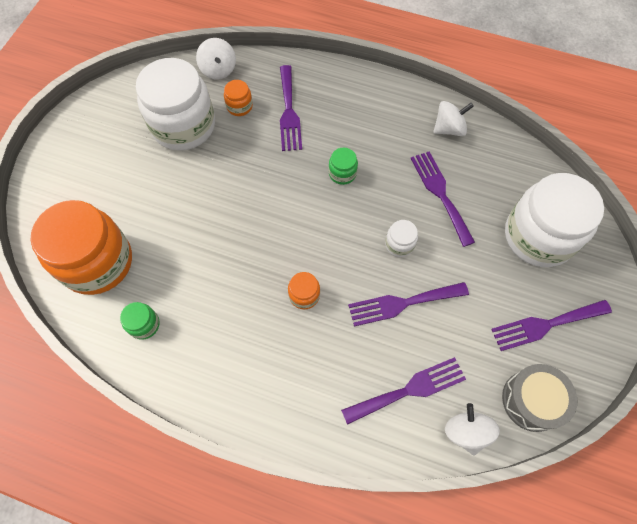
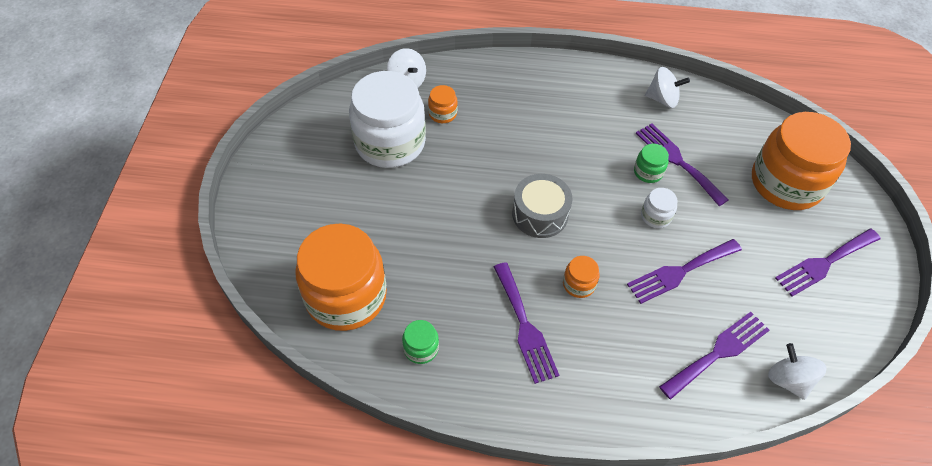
camera: 15 degrees left, 10 degrees down
(289, 112) = (496, 110): purple fork -> purple fork (525, 326)
(342, 173) = (573, 159): green jar -> green jar (648, 172)
(449, 129) = (662, 99): white spinning top -> white spinning top turned 45 degrees clockwise
(532, 400) = (839, 336): grey drum -> grey drum (540, 214)
(538, 236) = (786, 183): white jar -> orange jar

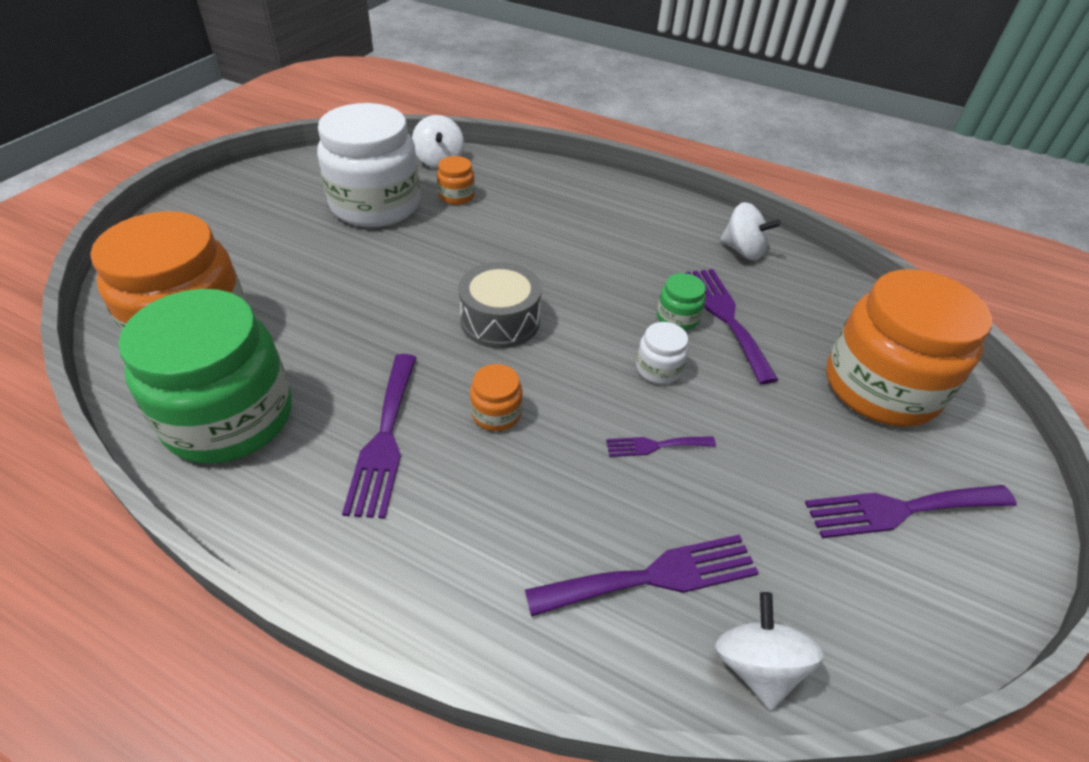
camera: 20 degrees right, 10 degrees down
(421, 348) = (229, 417): green jar -> green jar, size x2.41
(680, 272) = (655, 445): purple fork -> purple fork, size x0.54

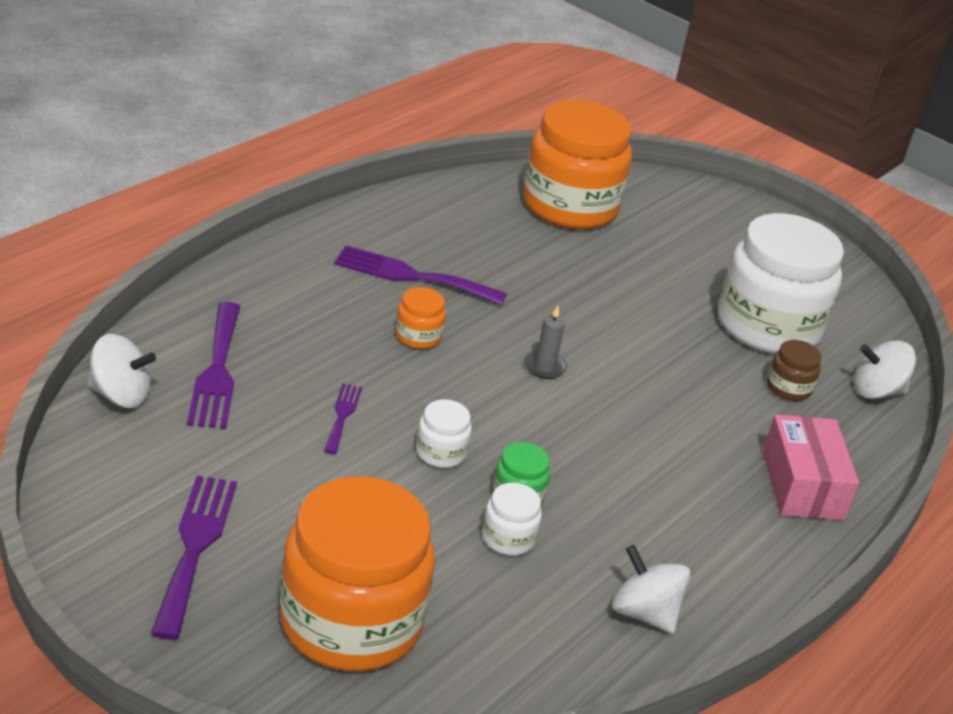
camera: 100 degrees right, 10 degrees down
(229, 417) = (462, 213): green jar -> none
(456, 196) = (788, 388): orange jar -> brown jar
(500, 320) = (544, 367): grey drum -> grey candle
(567, 191) = (802, 485): none -> pink box
(726, 317) = (508, 538): purple fork -> white jar
(743, 250) = (644, 613): white spinning top -> white spinning top turned 90 degrees clockwise

